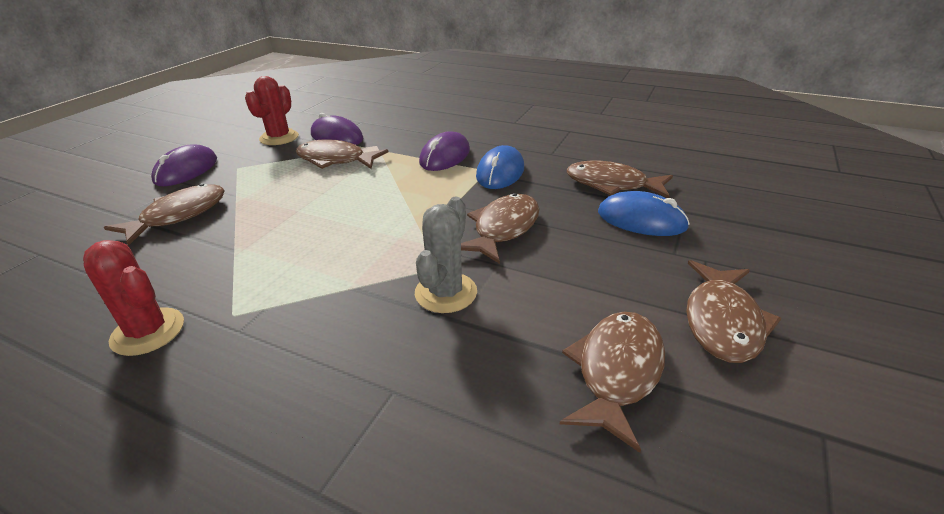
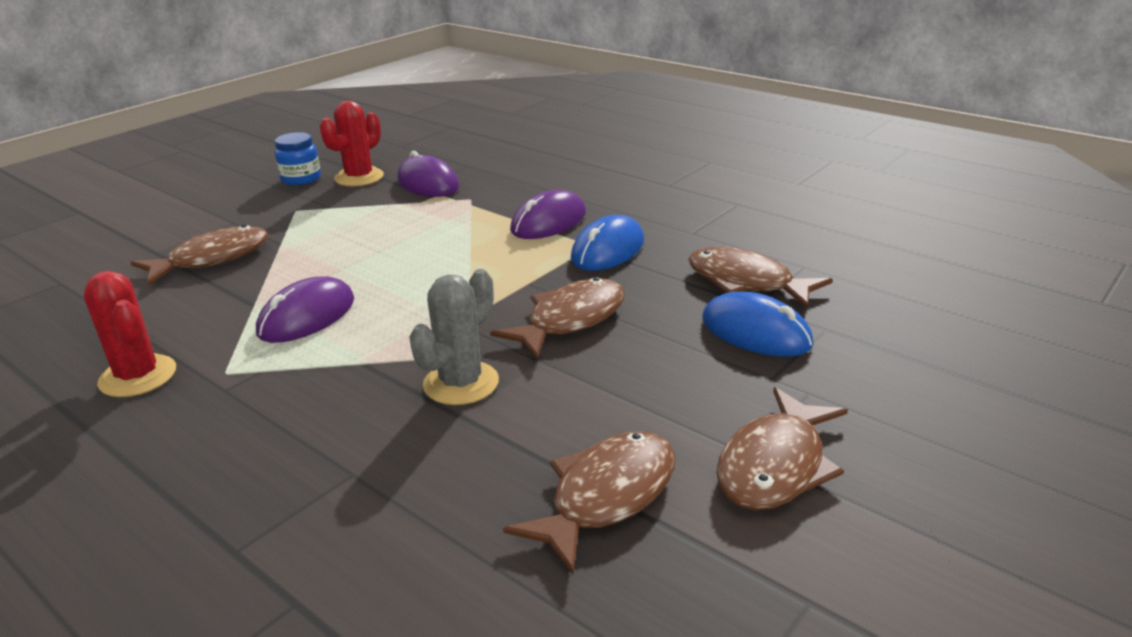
camera: 15 degrees right, 5 degrees down
(186, 170) = (239, 207): purple mouse -> purple mouse (307, 316)
(231, 143) = (301, 179): none -> blue jar
(335, 160) = (412, 212): brown fish -> none

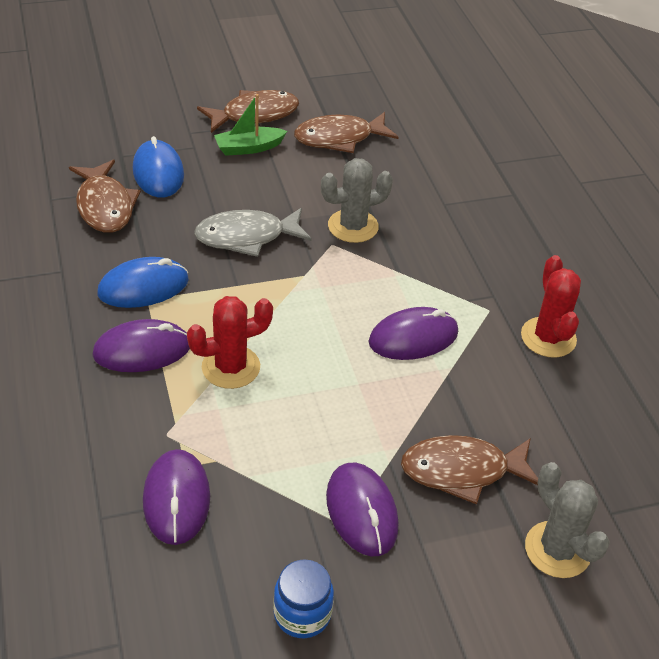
camera: 150 degrees left, 15 degrees up
(113, 251) = (557, 550): none -> grey cactus
(288, 218) = (361, 511): none -> purple mouse
(359, 177) = (236, 568): red cactus -> red cactus (231, 367)
(570, 320) = (247, 237): brown fish -> grey fish
(707, 411) = (248, 148): none -> green boat

